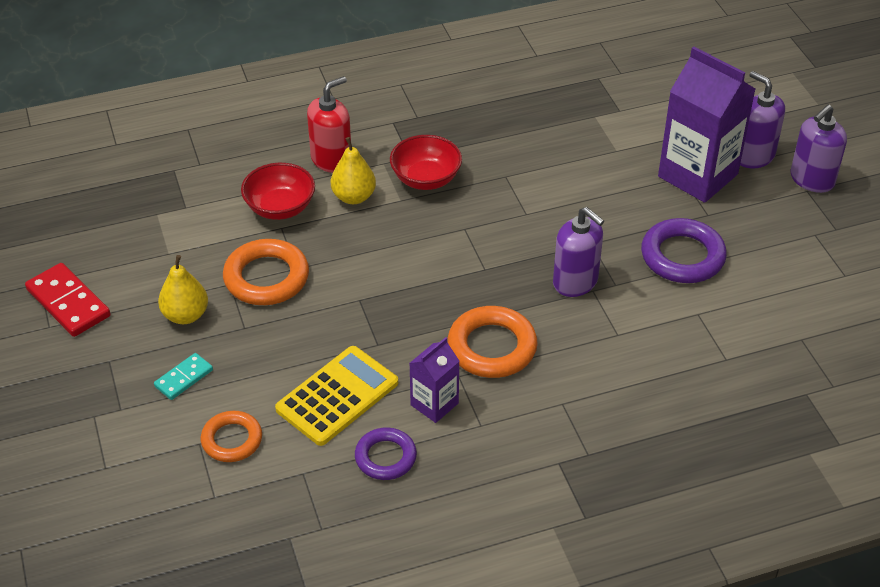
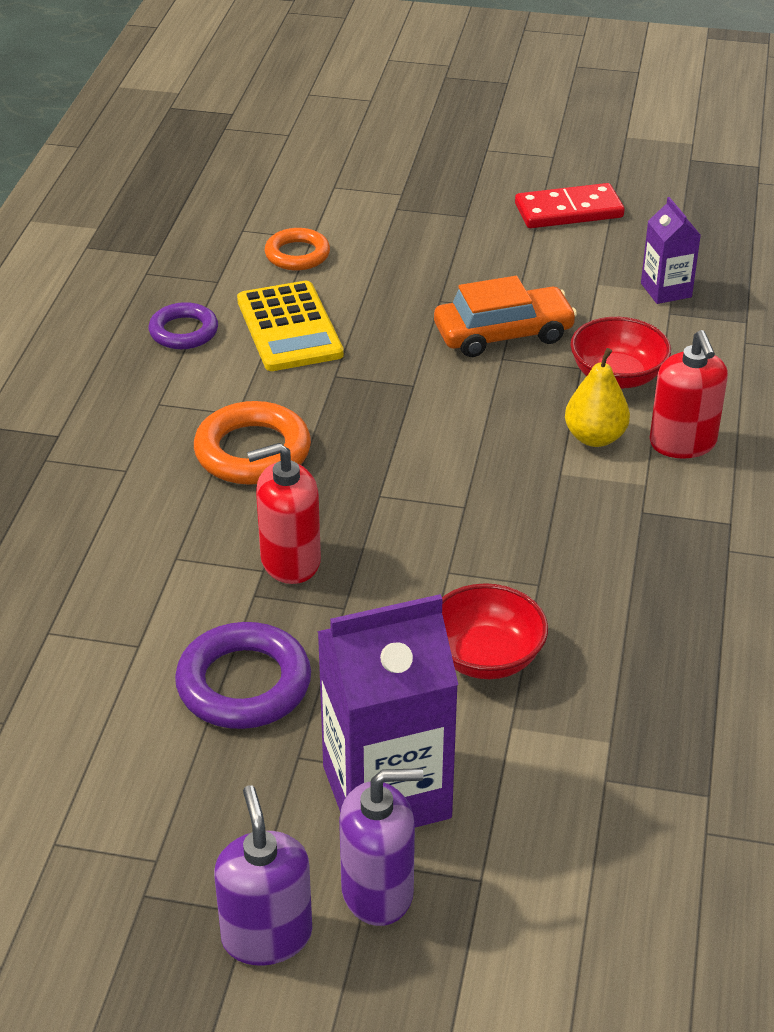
camera: 120 degrees right, 5 degrees down
(184, 378) = (402, 249): turquoise domino -> none
(186, 315) = (490, 271): yellow pear -> none
(266, 278) = (503, 334): orange ring -> orange car
(426, 179) = (586, 509): red bowl -> red bowl (486, 657)
(434, 404) = (216, 383): purple carton -> purple carton (666, 290)
(575, 282) = (290, 561): purple soap dispenser -> red soap dispenser

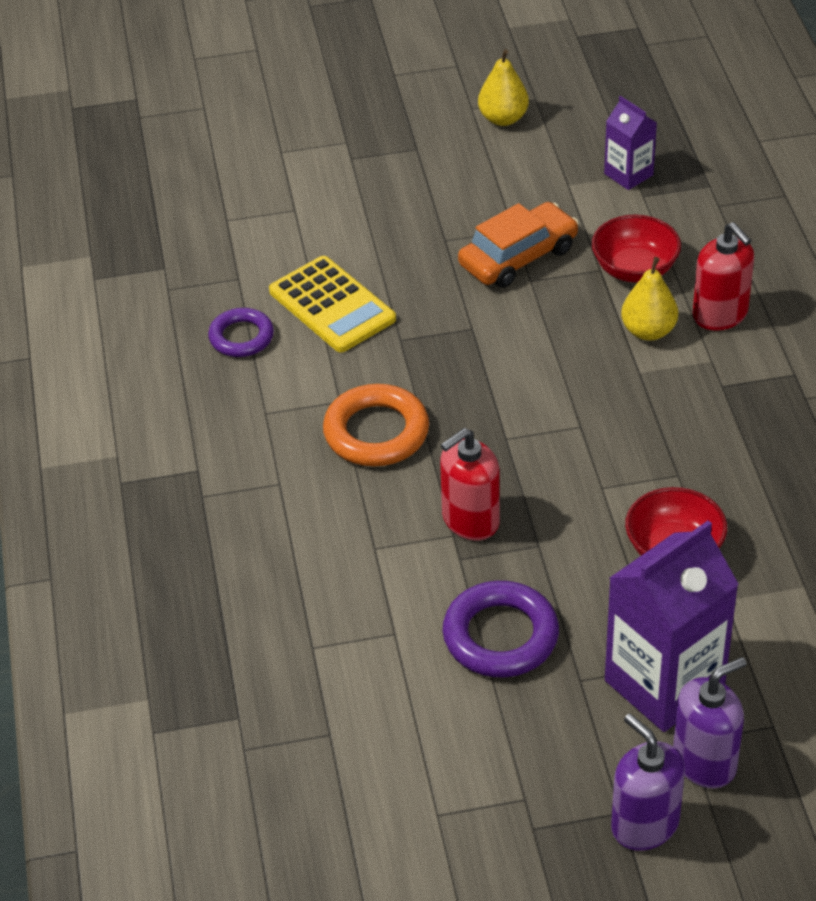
camera: 20 degrees left, 5 degrees up
(297, 254) = (292, 231): orange ring -> none
(568, 211) = (503, 118): red domino -> yellow pear

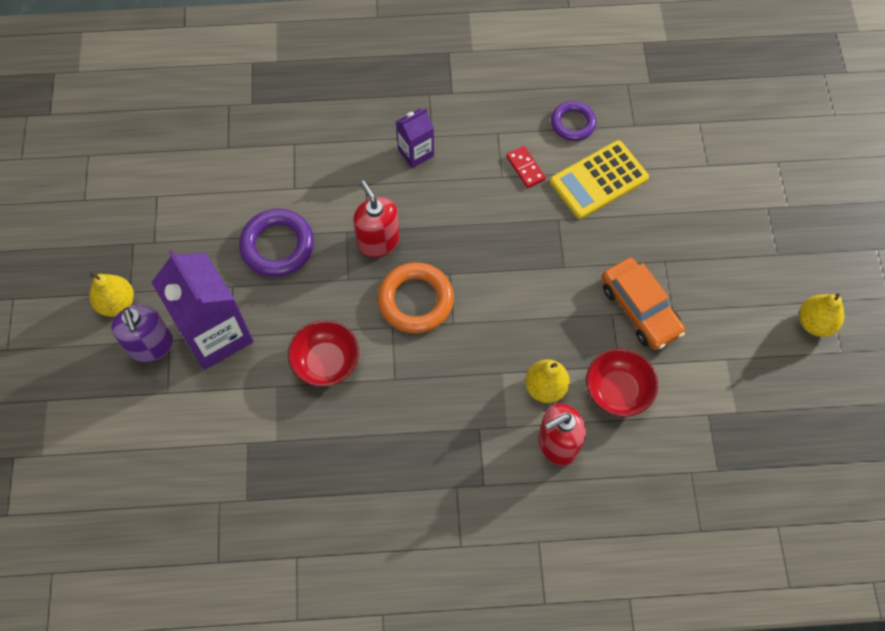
camera: 95 degrees right, 20 degrees up
(322, 378) = (525, 168): none -> red domino
(376, 432) = (468, 195): orange ring -> orange ring (415, 300)
(628, 174) = (736, 408): purple carton -> purple carton (416, 152)
(644, 824) = (117, 303): purple soap dispenser -> yellow pear

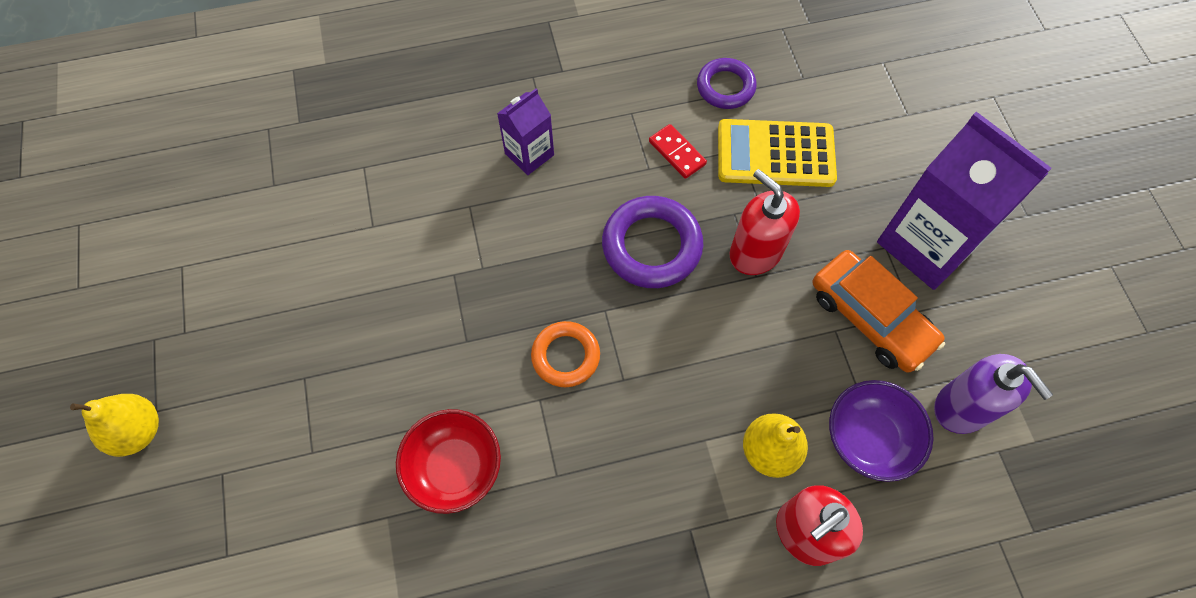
camera: 10 degrees left, 0 degrees up
(151, 346) = (195, 487): purple soap dispenser -> purple soap dispenser (962, 408)
(216, 334) = (289, 453): purple carton -> purple carton (927, 244)
(277, 246) = (361, 310): purple ring -> purple ring (651, 246)
(378, 241) = (499, 281): red soap dispenser -> red soap dispenser (755, 252)
(415, 300) = (565, 356): orange ring -> orange ring, size x0.65
(599, 180) = (775, 154): yellow calculator -> yellow calculator turned 45 degrees clockwise
(617, 391) = (869, 438): red bowl -> purple bowl
(815, 323) = (1101, 298): yellow pear -> none

